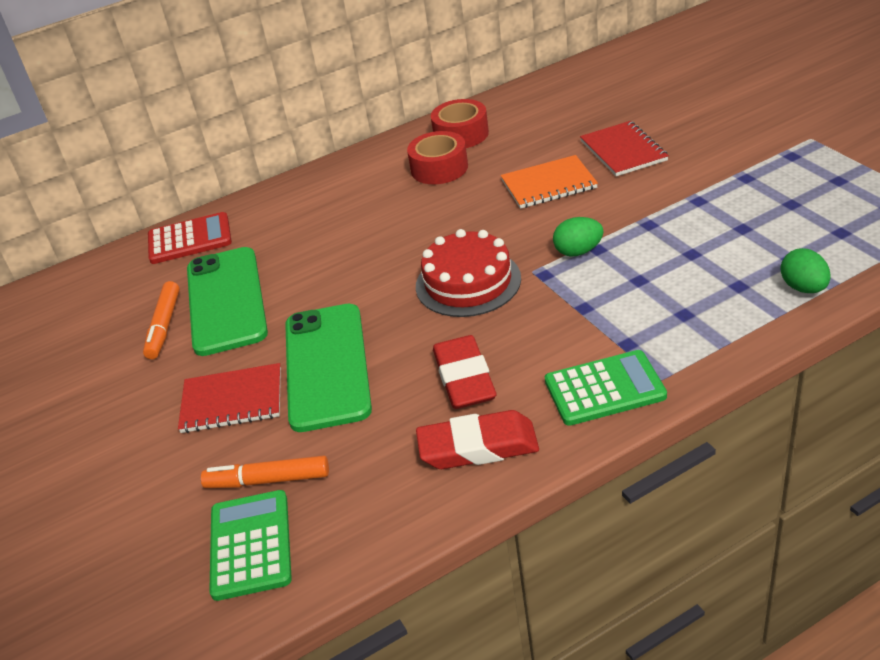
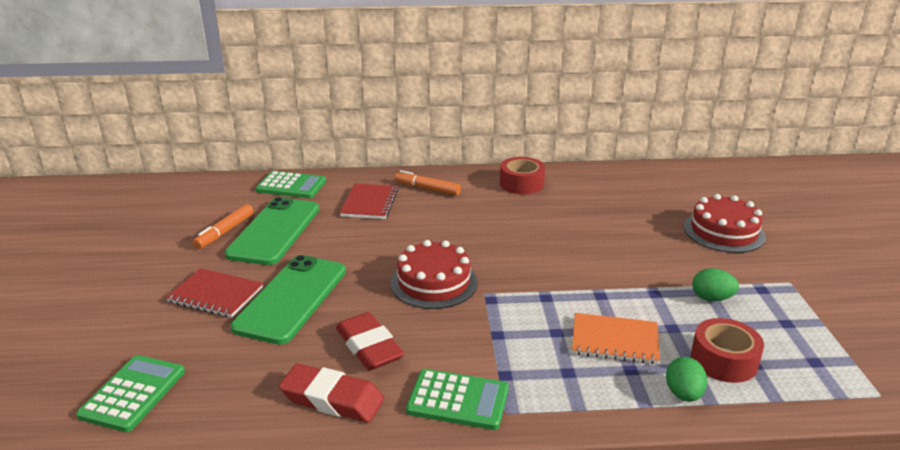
camera: 20 degrees right, 10 degrees down
(190, 239) = (291, 186): red calculator -> green calculator
(268, 480) = (185, 356): orange marker -> orange marker (427, 189)
(439, 168) = (486, 200): red tape -> red tape (723, 360)
(464, 378) = (369, 347): red eraser -> red eraser turned 45 degrees counterclockwise
(548, 184) = (551, 239): orange notebook -> orange notebook (614, 340)
(578, 251) = (530, 293): green egg -> green egg (711, 298)
(623, 151) = (628, 236): red notebook -> red notebook (369, 203)
(711, 109) = (724, 232): none -> red cake

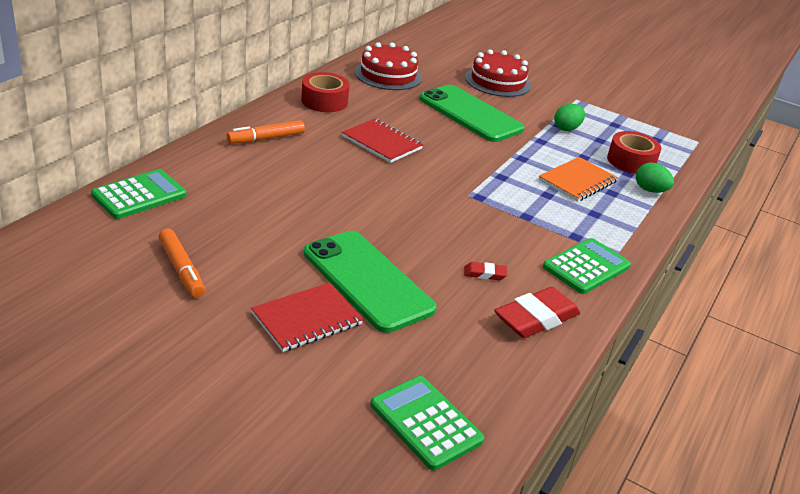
camera: 60 degrees left, 5 degrees up
(274, 231) = (226, 242): green phone -> green phone (470, 114)
(369, 203) = (248, 174): red notebook -> red notebook (382, 143)
(369, 347) = (484, 274): red eraser -> red eraser, size x0.48
(434, 282) = (427, 207): red cake -> red cake (388, 75)

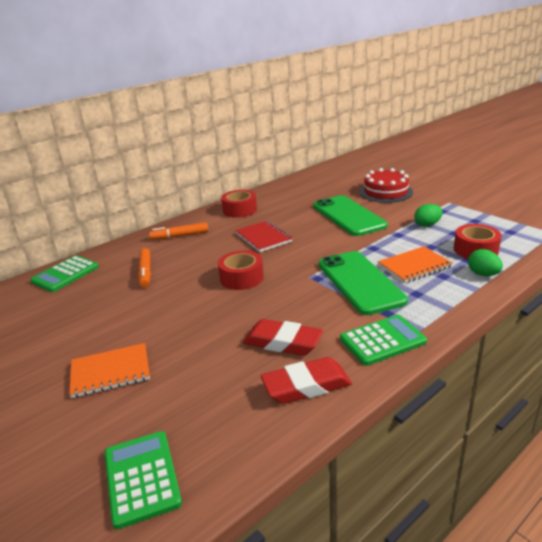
camera: 25 degrees right, 5 degrees down
(139, 195) = (65, 274): green calculator -> green calculator turned 150 degrees clockwise
(181, 269) = (51, 327): orange marker -> orange marker (145, 272)
(307, 319) = (110, 372): red notebook -> orange notebook
(367, 281) = (180, 343): green phone -> green phone (360, 282)
(388, 75) = (299, 191): red cake -> none
(388, 197) = (241, 278): none -> red tape
(484, 274) = (282, 342): red eraser -> red eraser, size x2.09

